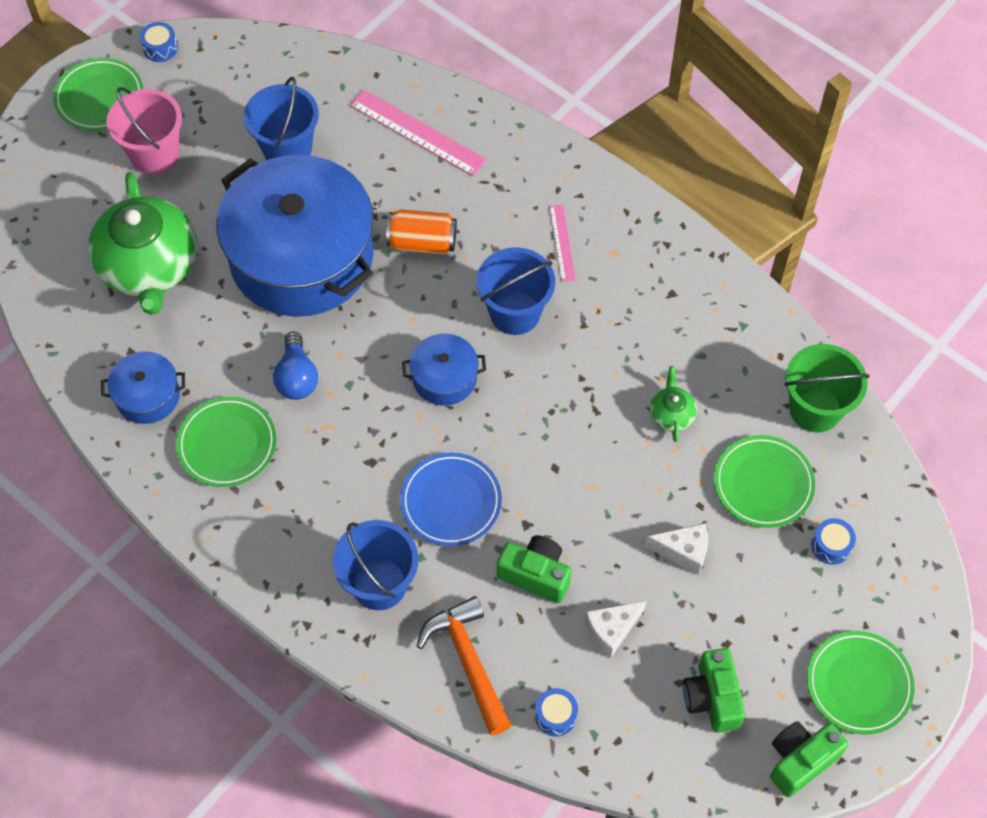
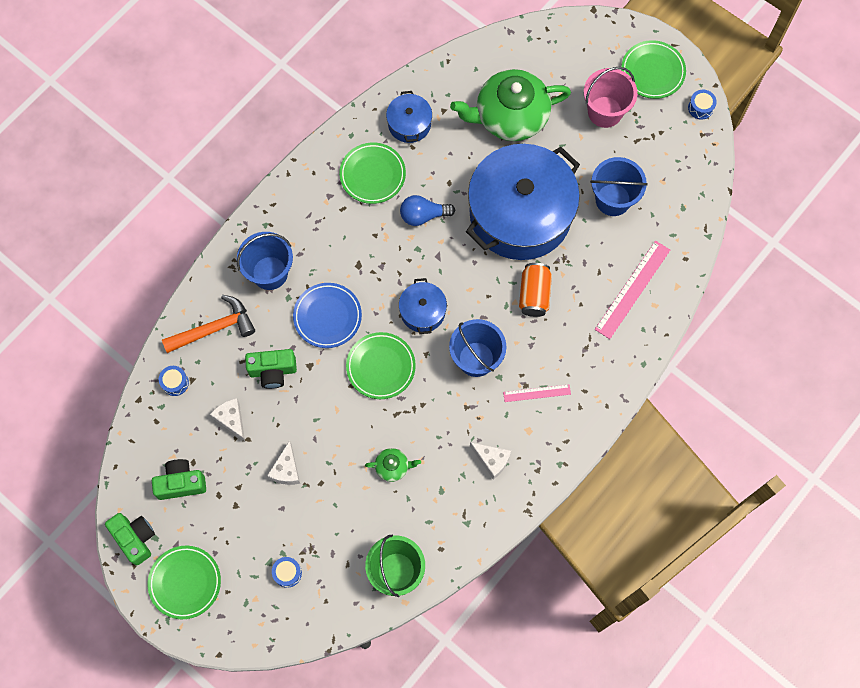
camera: 90 degrees right, 10 degrees up
(535, 574) = (273, 371): green camera -> green camera turned 60 degrees clockwise
(656, 296) = (492, 460): none -> white cheese
(763, 484) = (336, 528): green plate -> green plate (381, 367)

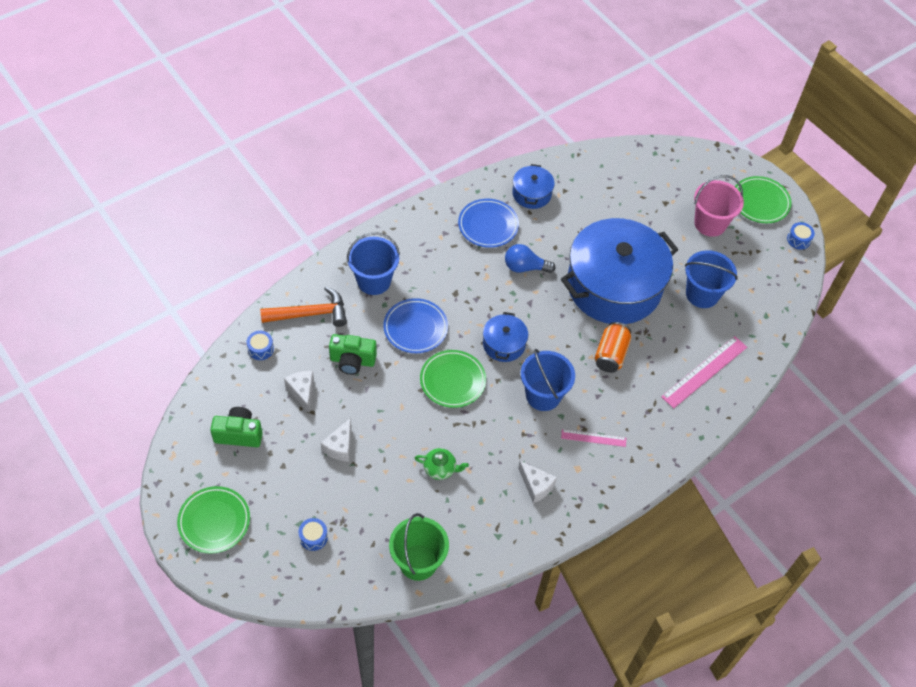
camera: 10 degrees right, 15 degrees down
(135, 538) = (181, 471): green camera -> none
(372, 175) = (488, 225): green plate -> blue plate
(510, 116) = (623, 208): green teapot -> none

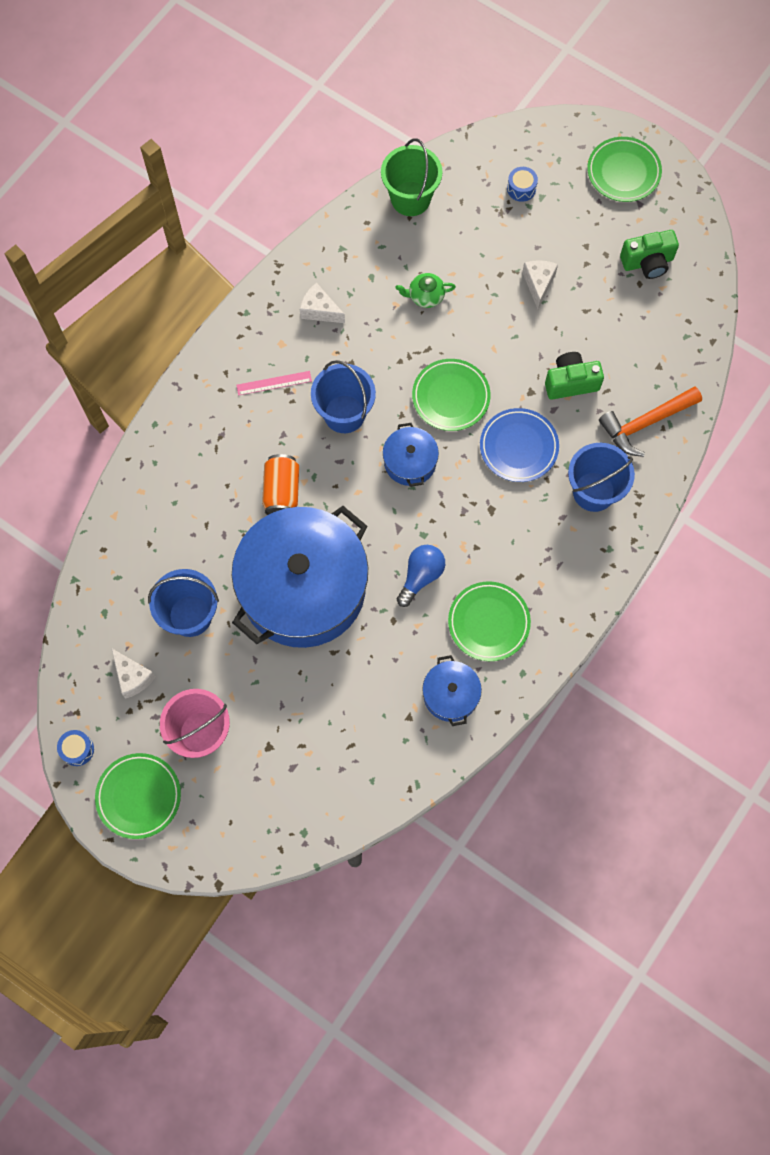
camera: 165 degrees right, 15 degrees up
(260, 349) = (677, 362): blue drum -> none
(302, 392) = (607, 329): white cheese -> white cheese (133, 677)
(488, 225) = (488, 622): blue plate -> green plate
(525, 267) = (421, 576): blue light bulb -> blue light bulb turned 45 degrees counterclockwise
(704, 372) = (166, 507): pink ruler -> none

